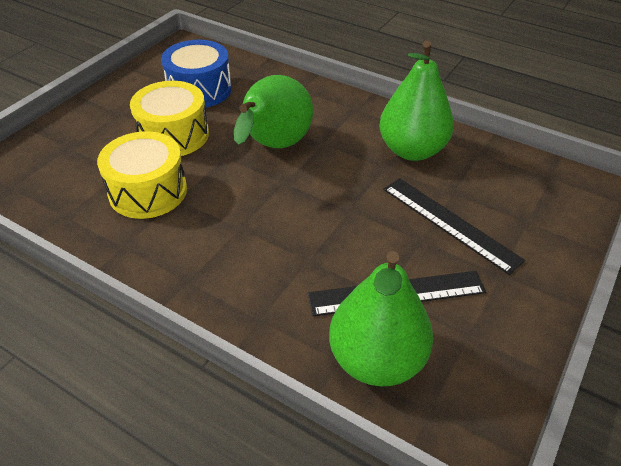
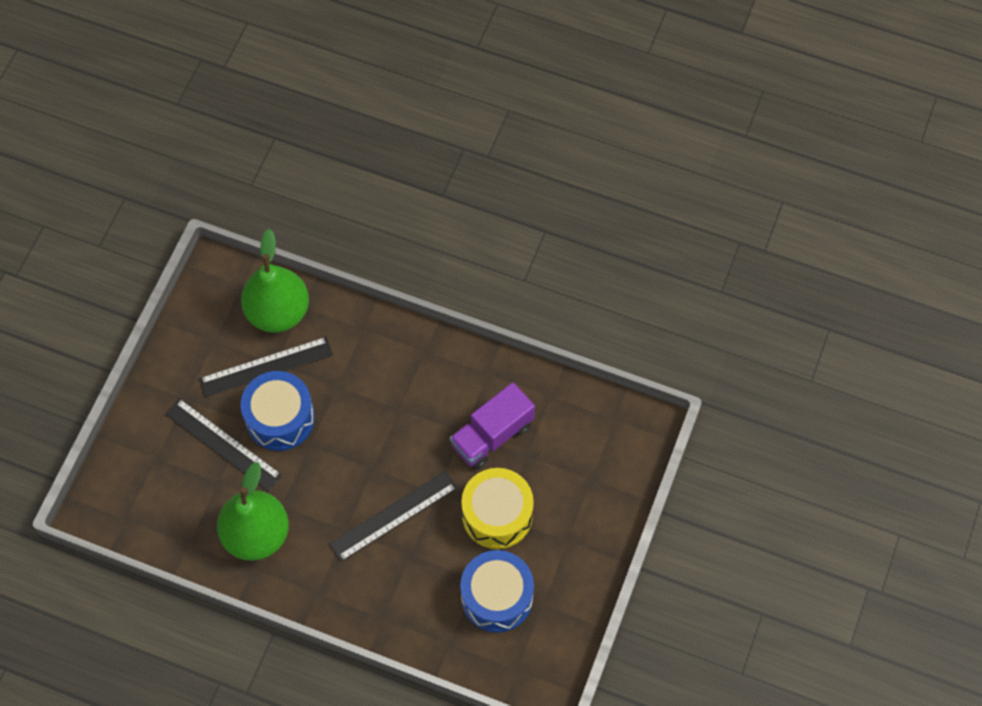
camera: 170 degrees right, 20 degrees up
(148, 191) = (492, 435): yellow drum -> purple truck
(273, 147) = (393, 515): green pear -> black ruler
(382, 238) = (280, 418): none -> blue drum

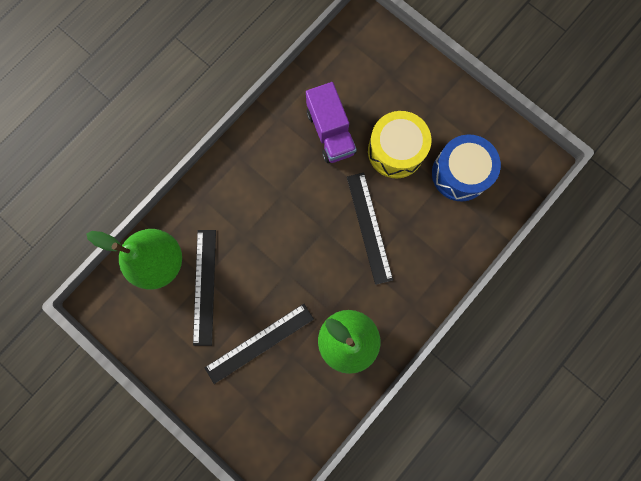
camera: 70 degrees left, 15 degrees up
(280, 418) = (254, 289): blue drum -> none

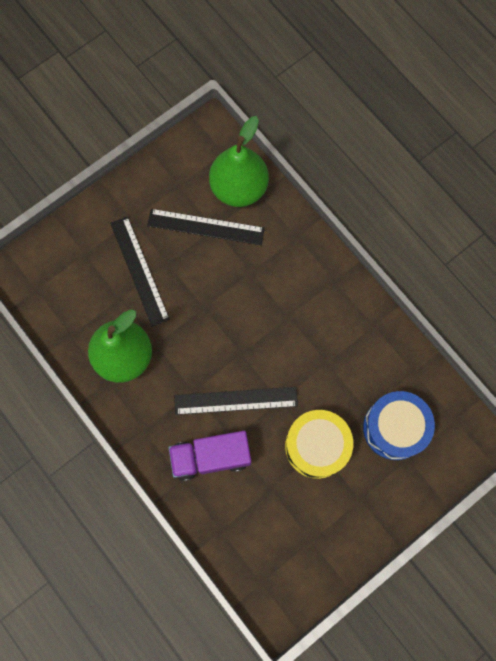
camera: 100 degrees right, 5 degrees down
(330, 132) = (349, 378): purple truck -> purple truck (211, 457)
(460, 173) = (279, 513): blue drum -> blue drum (394, 428)

